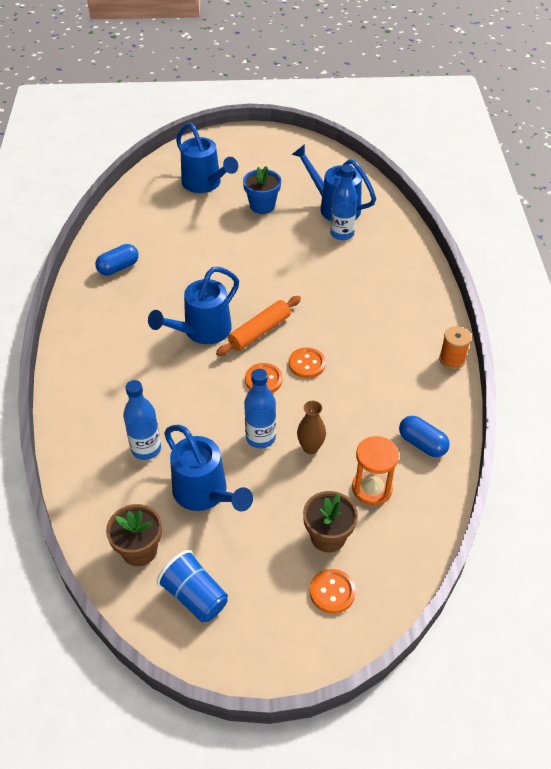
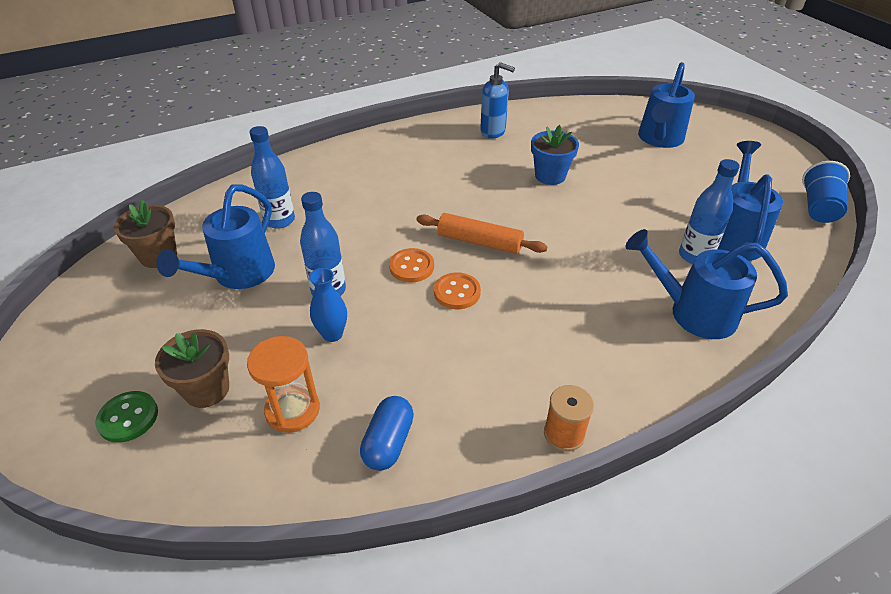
camera: 65 degrees right, 5 degrees down
(118, 268) = (493, 132): blue capsule -> blue soap dispenser
(195, 596) = (110, 309): blue cup -> blue cup (818, 207)
(202, 331) = (450, 204): blue watering can -> blue watering can (693, 312)
(262, 206) = (671, 184): blue flower pot -> blue flower pot (550, 176)
(310, 447) = (332, 334): brown vase -> blue vase
(332, 592) = (128, 418): orange button -> green button

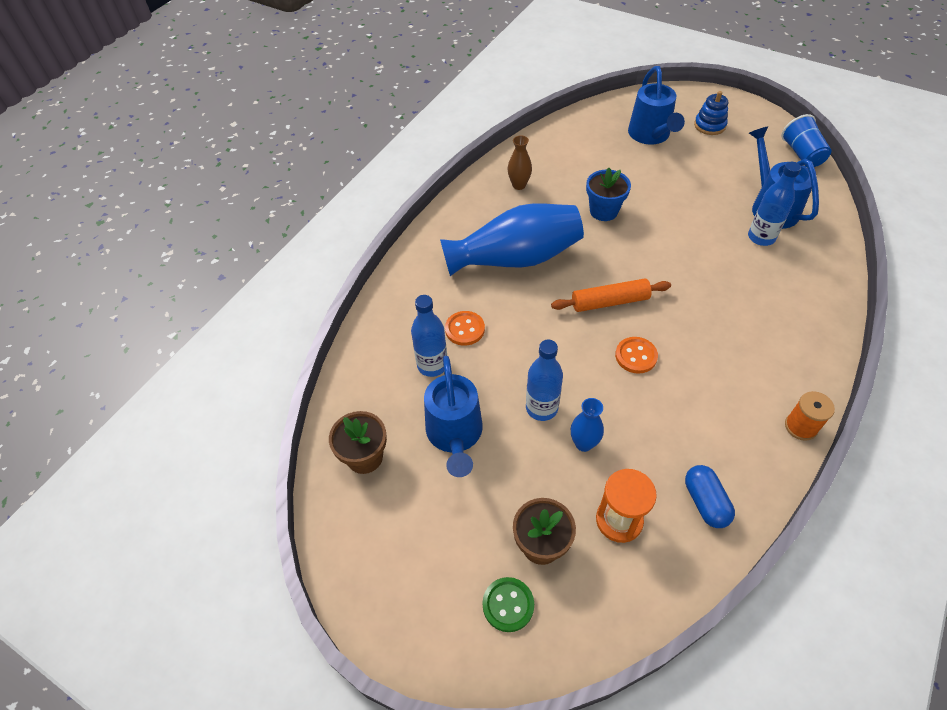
camera: 30 degrees left, 10 degrees up
(411, 267) = (582, 352): orange button -> orange button (465, 329)
(432, 178) = (515, 258): none -> blue vase
(493, 132) = (519, 185): blue soap dispenser -> brown vase
(693, 312) = (797, 287): blue watering can -> none
(732, 152) = (709, 125): none -> blue stacking toy

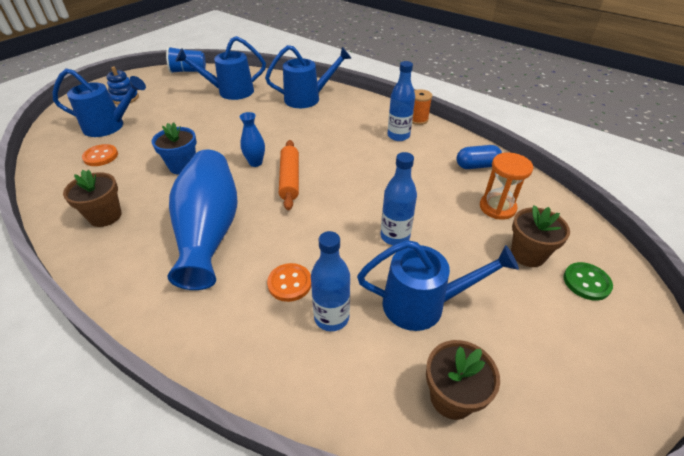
camera: 85 degrees left, 10 degrees down
(519, 185) = (105, 216): brown vase -> brown flower pot
(584, 443) = (431, 216): blue vase -> blue vase (255, 163)
(636, 356) = (349, 175): orange button -> orange button (101, 156)
(761, 237) = (257, 101): blue bottle -> blue bottle (398, 136)
(795, 287) = (308, 98): none -> blue watering can

